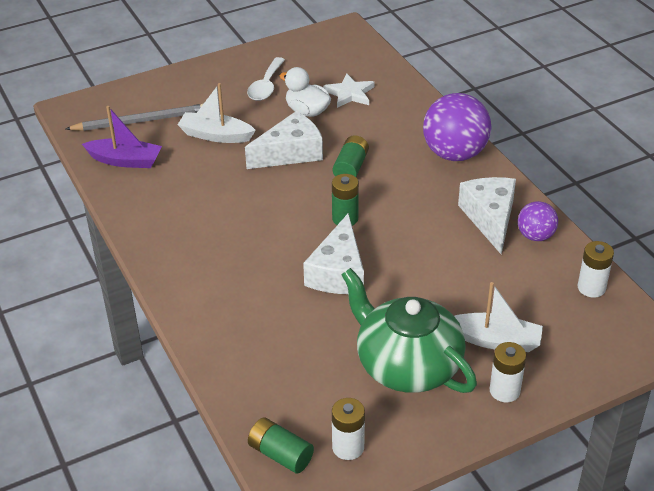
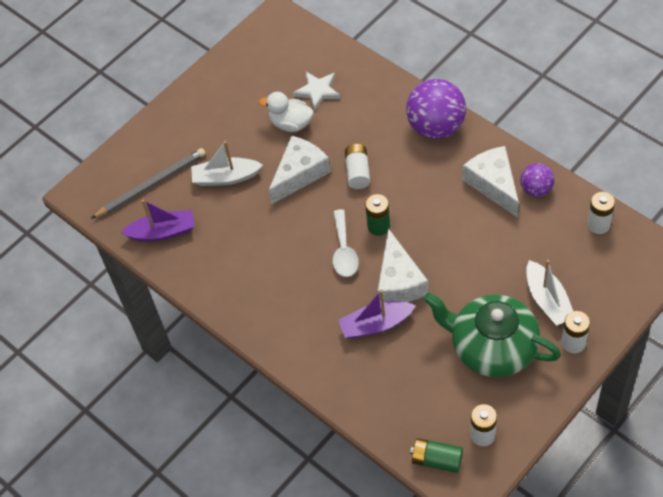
camera: 15 degrees left, 15 degrees up
(266, 86) = (240, 108): white spoon -> white spoon (344, 251)
(289, 303) = (376, 325): none -> purple boat
(351, 168) = (358, 172): green battery -> white battery
(495, 340) = (547, 300): white boat -> white boat turned 75 degrees clockwise

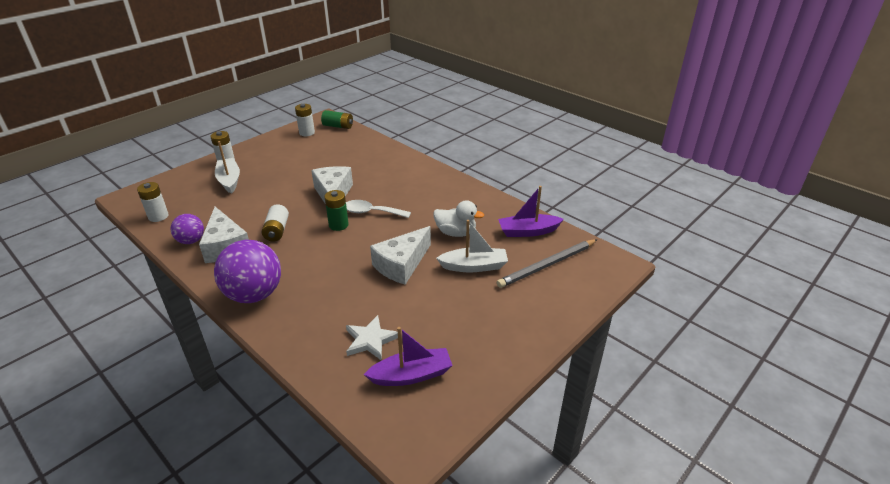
camera: 175 degrees right, 20 degrees down
(291, 124) = (405, 308): white duck -> white duck (456, 233)
(344, 251) = (371, 212): white spoon -> white spoon turned 75 degrees counterclockwise
(358, 172) = (345, 263): white battery -> white battery (277, 230)
(376, 325) = (358, 175): purple boat -> purple boat (411, 375)
(492, 347) = (281, 162): green teapot -> none

